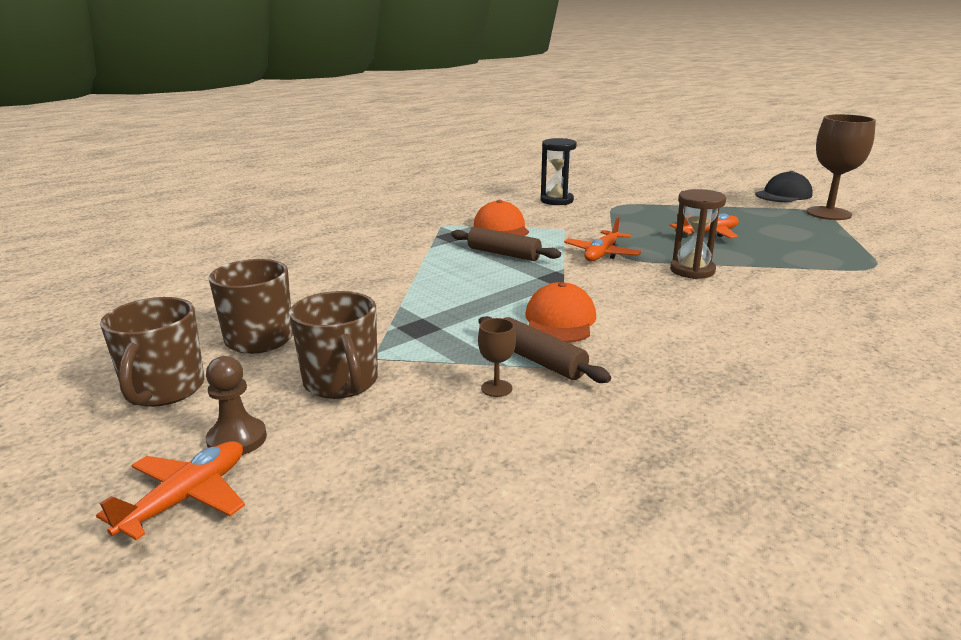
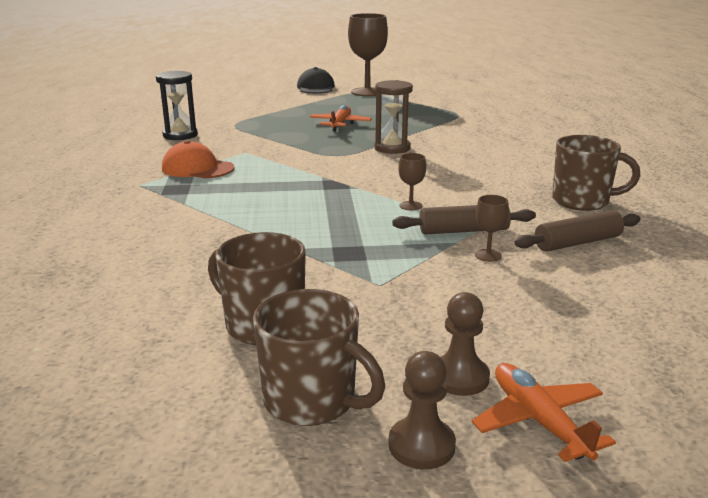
camera: 55 degrees left, 0 degrees up
(123, 451) = (421, 445): none -> brown pawn
(341, 383) = (409, 308): brown mug -> brown mug (582, 201)
(504, 254) = (256, 184): brown rolling pin -> brown rolling pin (577, 242)
(560, 321) = (410, 206): orange cap -> brown goblet
(602, 254) = (318, 159): orange plane -> none

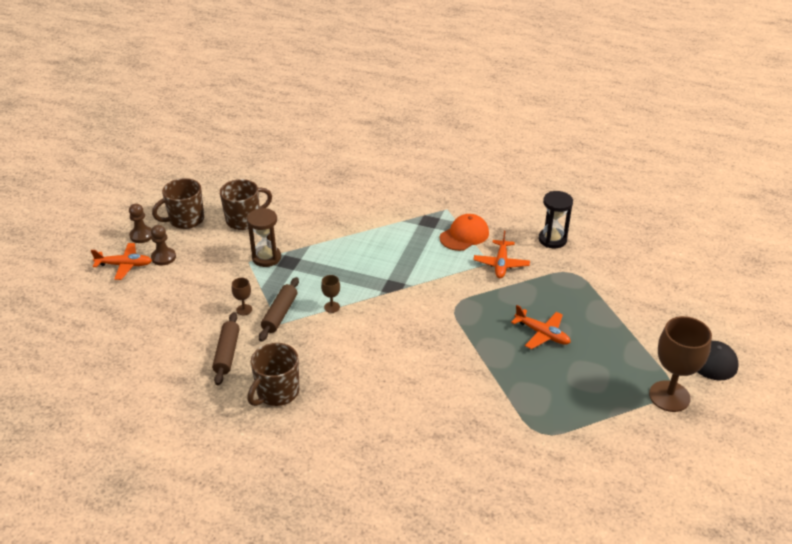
camera: 115 degrees right, 15 degrees up
(243, 148) = (501, 264): none -> orange plane
(392, 148) = (454, 341): brown hourglass -> brown hourglass (266, 258)

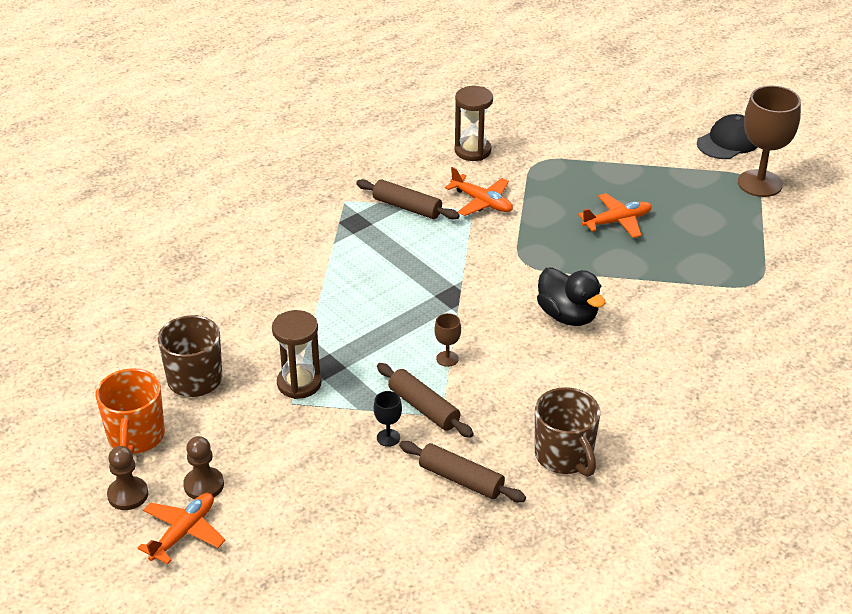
camera: 60 degrees left, 0 degrees up
(185, 220) = (135, 437): brown mug -> orange mug
(244, 310) = (388, 438): brown goblet -> black goblet
(417, 345) = (568, 316): none -> black duck
(464, 235) = (407, 207): orange cap -> brown rolling pin
(552, 239) = (472, 151): black hourglass -> brown hourglass

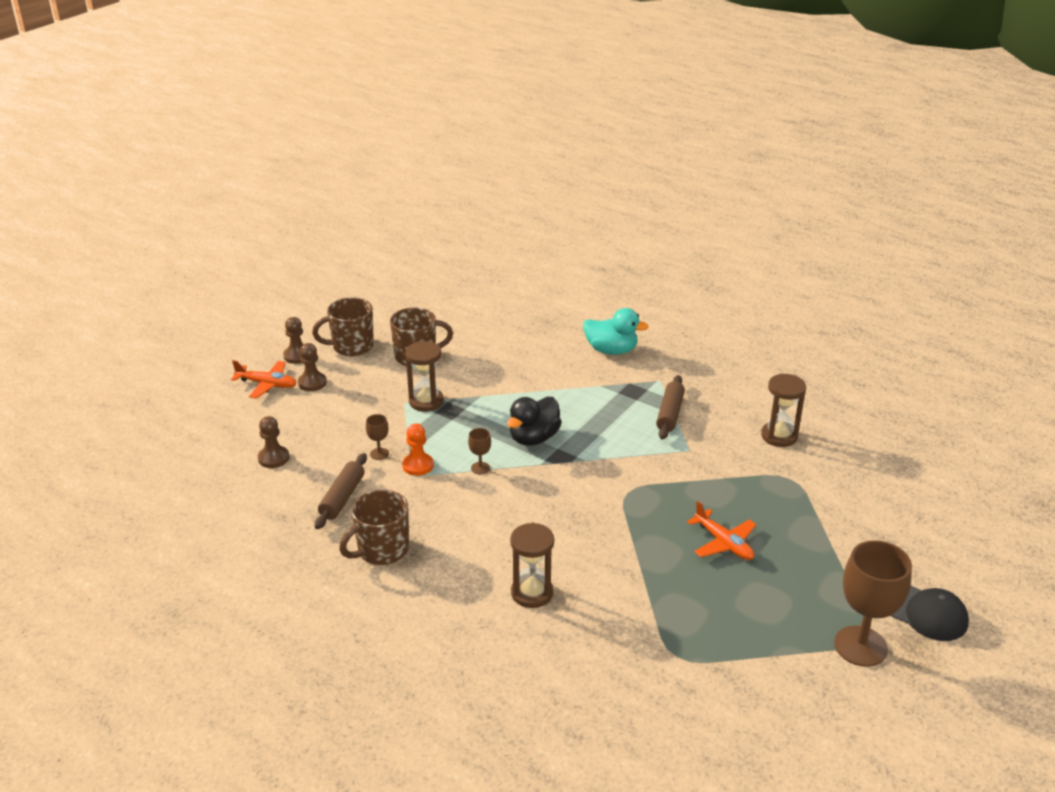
camera: 75 degrees right, 5 degrees down
(135, 437) = (351, 346): orange mug -> brown mug
(269, 221) = (611, 350): none -> turquoise duck
(358, 537) = (273, 458): none -> brown pawn
(388, 438) = (379, 454): black goblet -> brown goblet
(424, 408) = (418, 465): brown rolling pin -> orange pawn
(482, 202) = (703, 454): orange plane -> none
(568, 316) = (564, 528): black duck -> black duck (534, 438)
(657, 355) = (532, 593): none -> brown hourglass

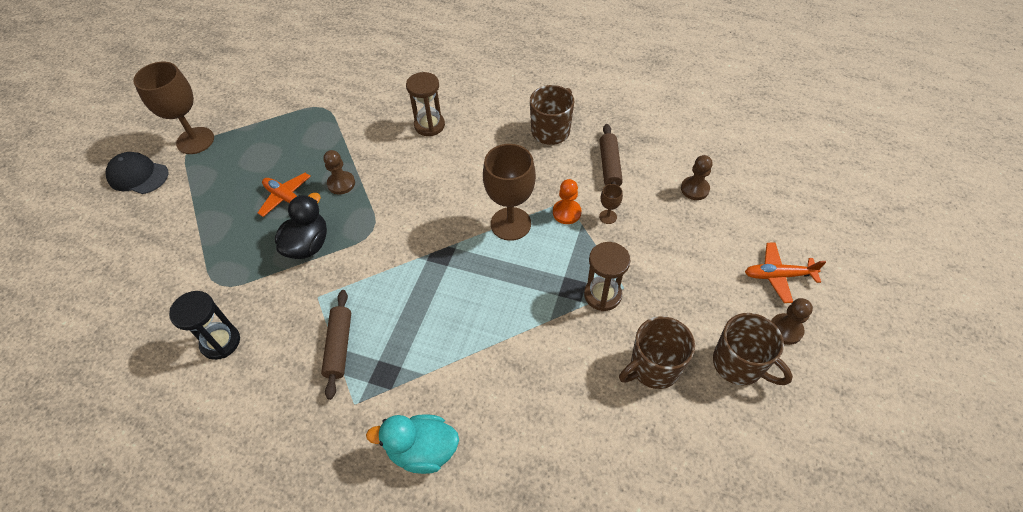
camera: 165 degrees right, 20 degrees up
(312, 383) = (735, 291): brown pawn -> brown pawn (341, 184)
(351, 346) = (739, 364): brown mug -> brown mug turned 75 degrees clockwise
(480, 468) = (510, 224): brown goblet -> brown goblet, size x2.29
(534, 438) = (474, 273): black duck -> black duck (308, 245)
(779, 436) = (220, 342): brown hourglass -> black hourglass

